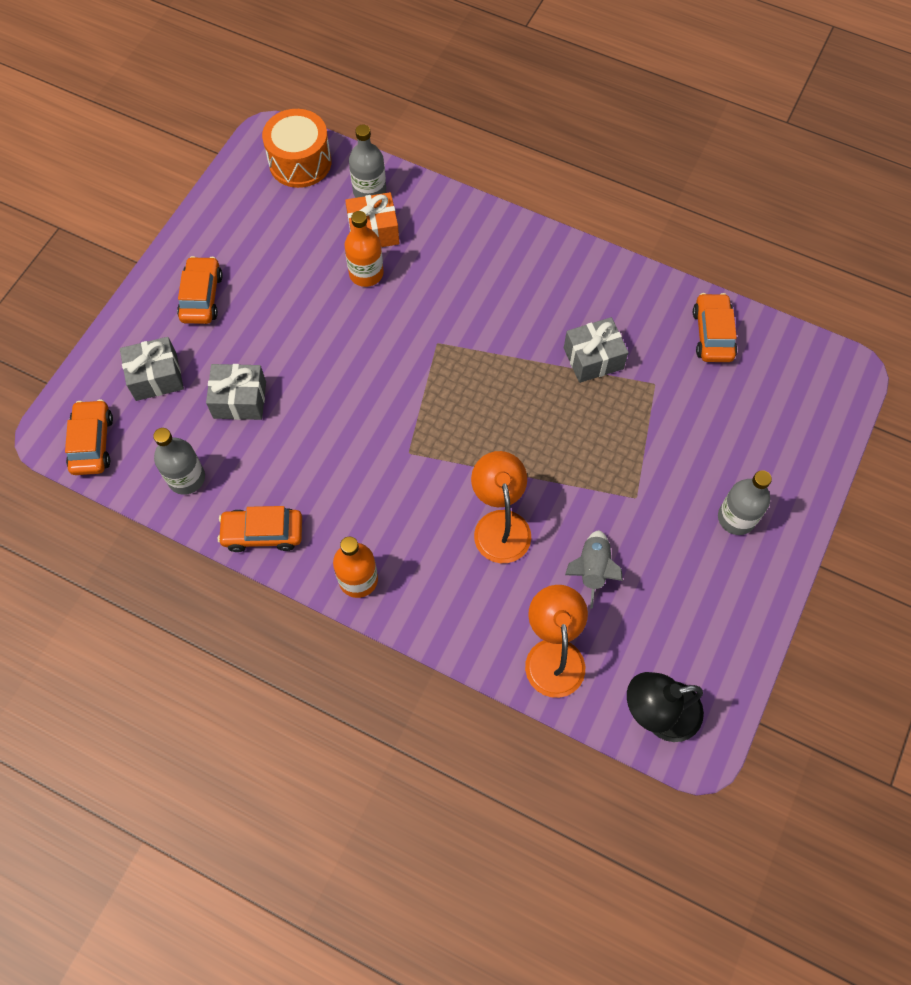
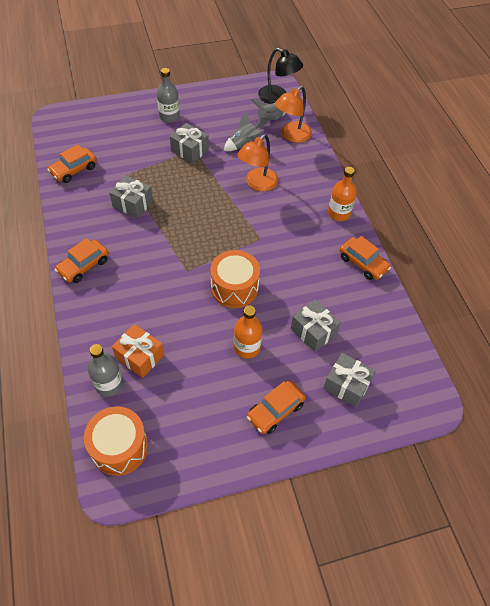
camera: 135 degrees left, 10 degrees down
(92, 443) = (414, 379): orange car -> orange car (83, 266)
(186, 478) = (377, 317): grey bottle -> none
(366, 273) = (174, 336): orange bottle -> orange bottle (247, 347)
(368, 370) = (234, 288): none -> orange drum
(614, 651) = (269, 120): none -> grey rocket
(638, 491) = (190, 150): none -> grey gift

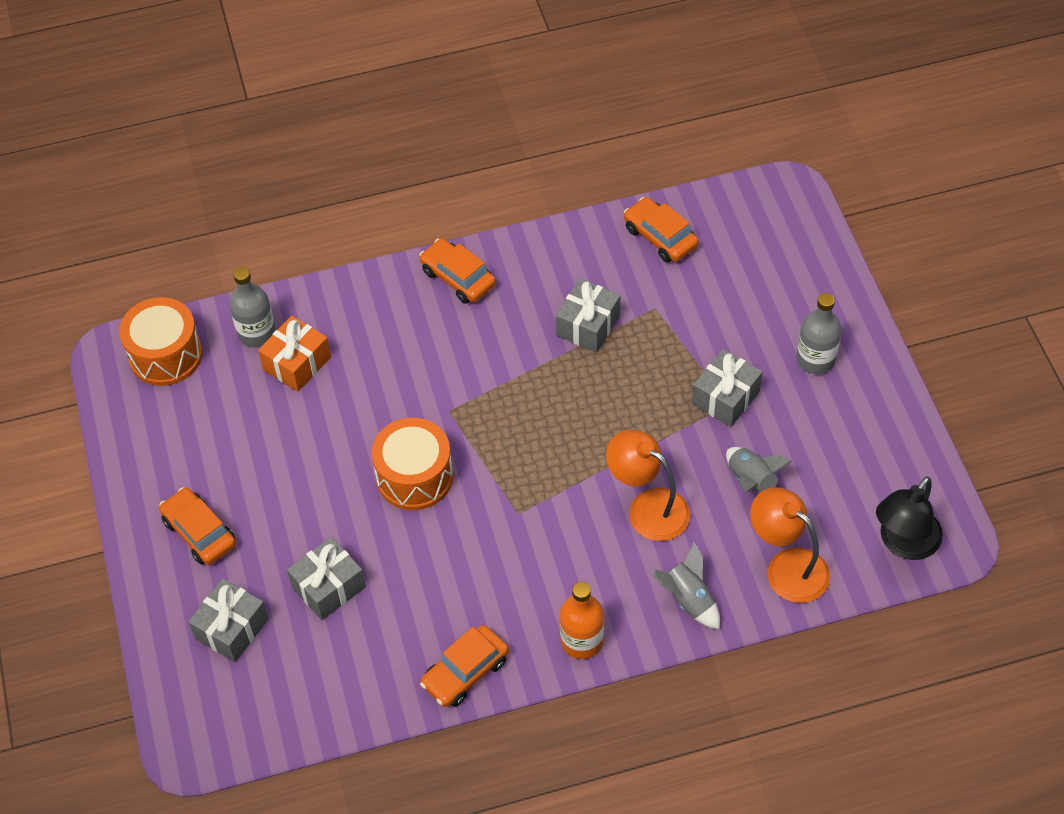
camera: 95 degrees right, 0 degrees up
(247, 347) = (305, 495): orange bottle -> none
(269, 120) = (828, 527): grey rocket -> grey rocket (688, 599)

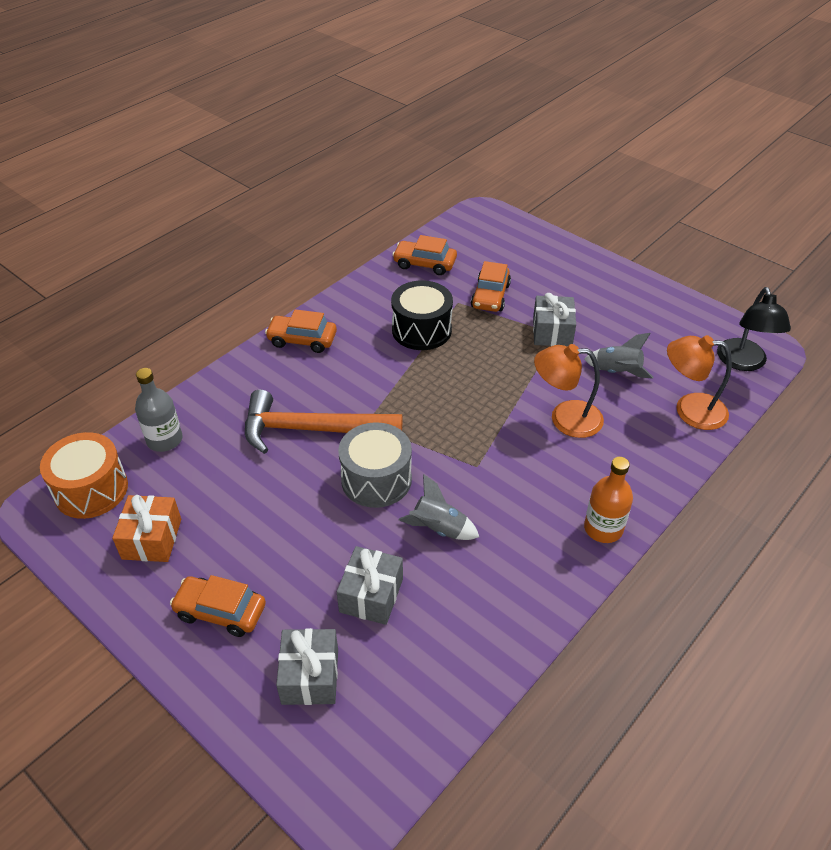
camera: 35 degrees left, 10 degrees down
(297, 363) = (216, 446): orange gift -> orange gift (152, 539)
(394, 391) = (312, 430): none -> orange hammer
(414, 477) = (376, 479): orange drum -> grey drum
(465, 672) = (538, 600): orange car -> orange car (490, 296)
(588, 325) = (421, 330): grey gift -> black drum
(688, 599) = (648, 462): grey rocket -> grey rocket (439, 528)
(815, 359) = (586, 288): grey bottle -> none

